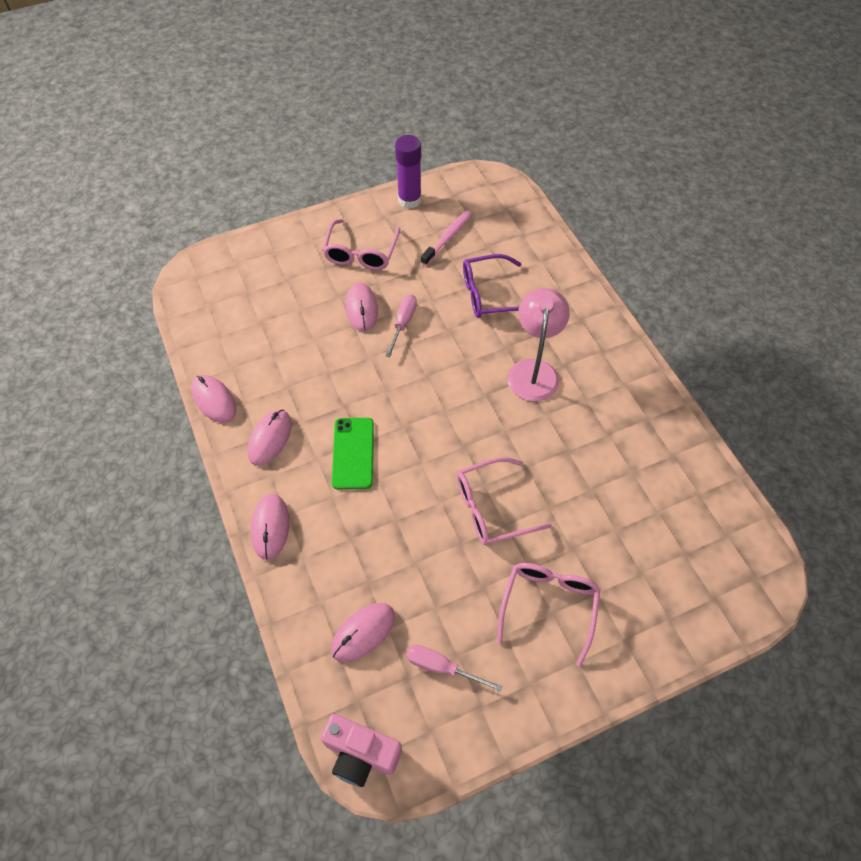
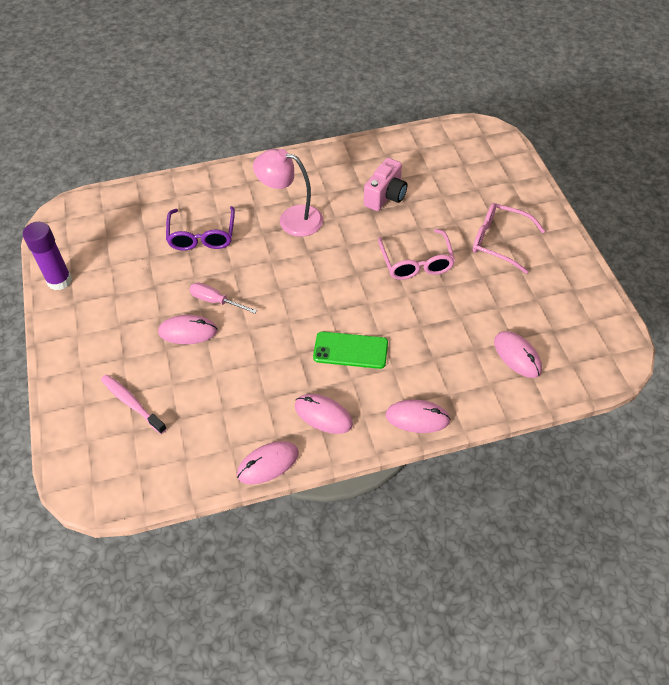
camera: 80 degrees left, 5 degrees down
(361, 253) = (116, 326): pink glasses -> none
(361, 754) = (611, 364): pink camera -> pink camera (385, 196)
(442, 667) = (545, 309): pink screwdriver -> none
(448, 238) = (122, 257): pink toothbrush -> pink toothbrush (132, 403)

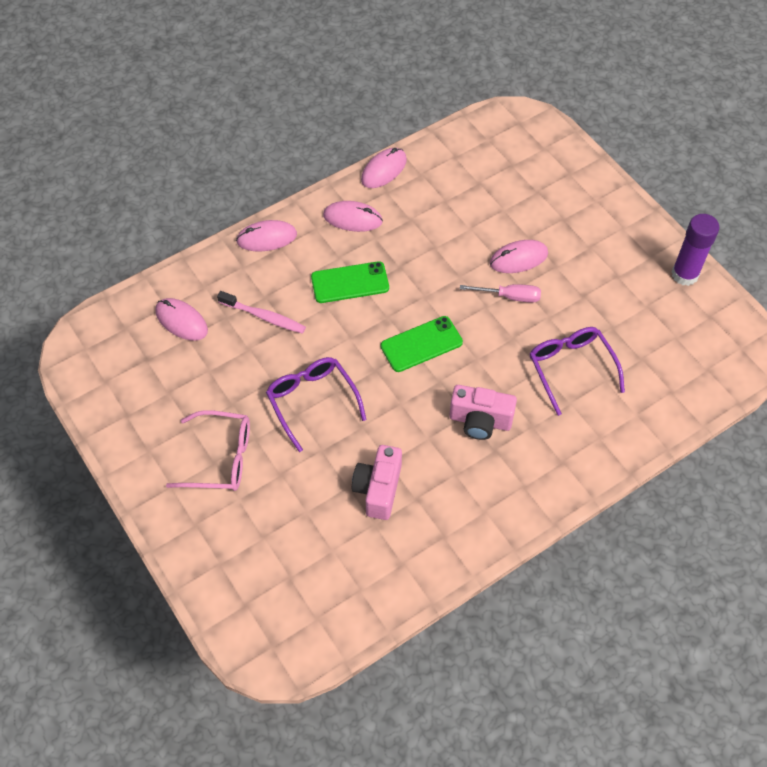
camera: 160 degrees right, 5 degrees up
(132, 403) = (528, 184): pink toothbrush -> pink toothbrush (264, 317)
(291, 219) = (480, 421): pink lamp -> pink camera
(310, 282) = (421, 344): none -> green phone
(416, 262) = (312, 401): pink glasses -> purple glasses

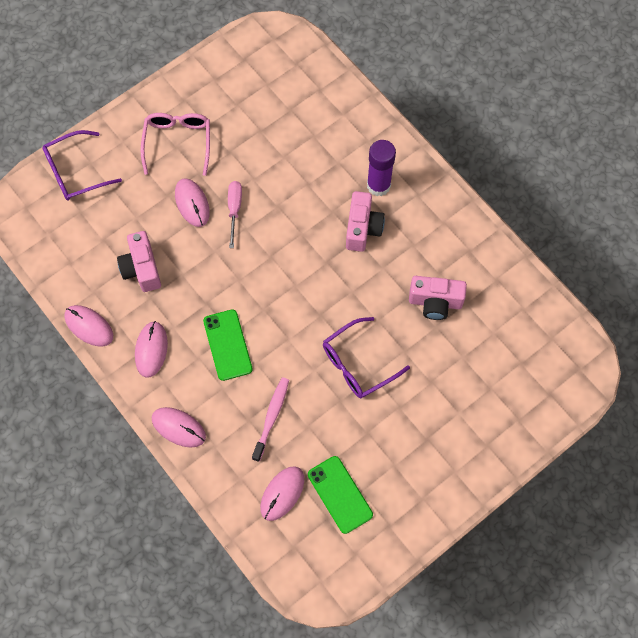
camera: 95 degrees left, 10 degrees up
(220, 458) = (422, 434): pink glasses -> pink glasses (178, 142)
(266, 238) = (178, 427): pink mouse -> pink mouse turned 45 degrees counterclockwise
(421, 344) = (290, 278): green phone -> green phone (340, 494)
(443, 213) = (142, 269): none -> pink camera
(571, 368) = (304, 161): purple glasses -> purple glasses (75, 172)
(684, 274) = (202, 75): purple glue stick -> purple glue stick (378, 185)

